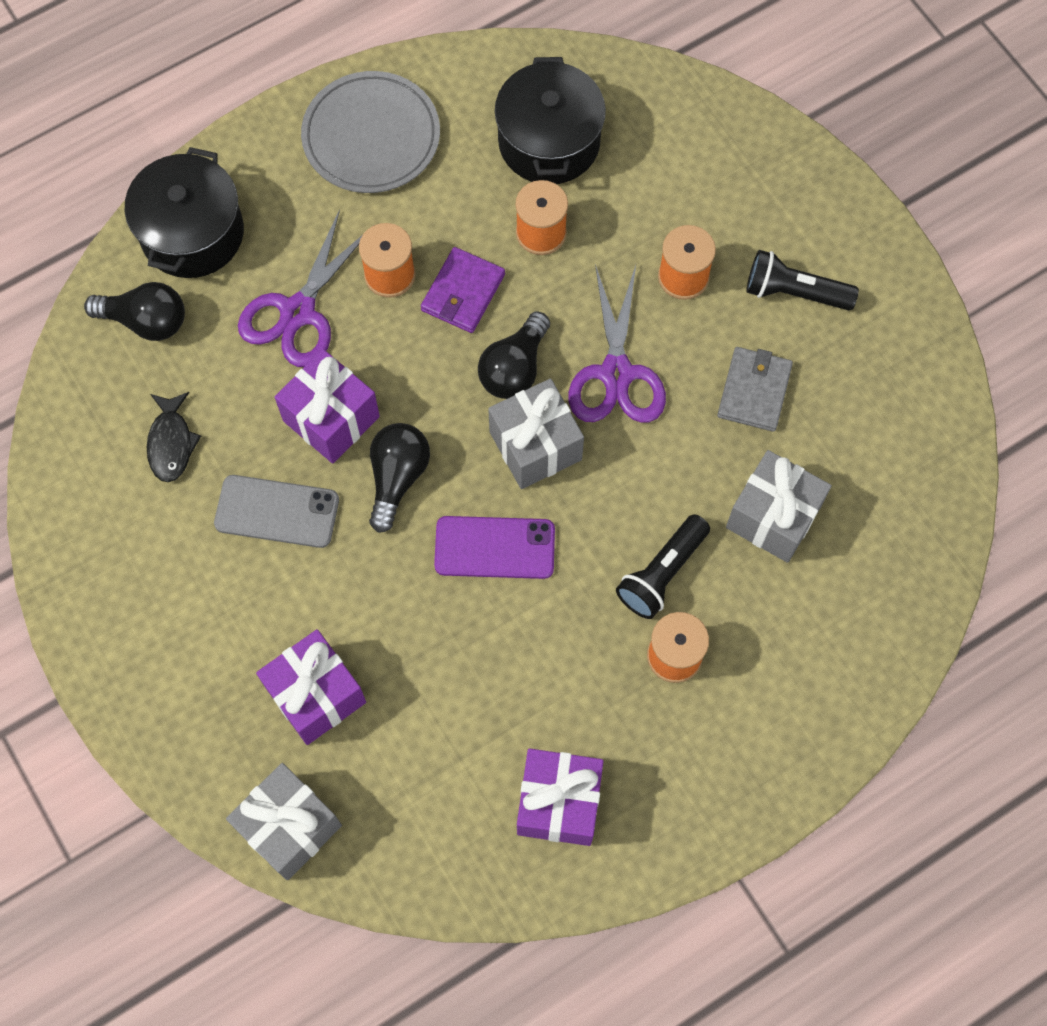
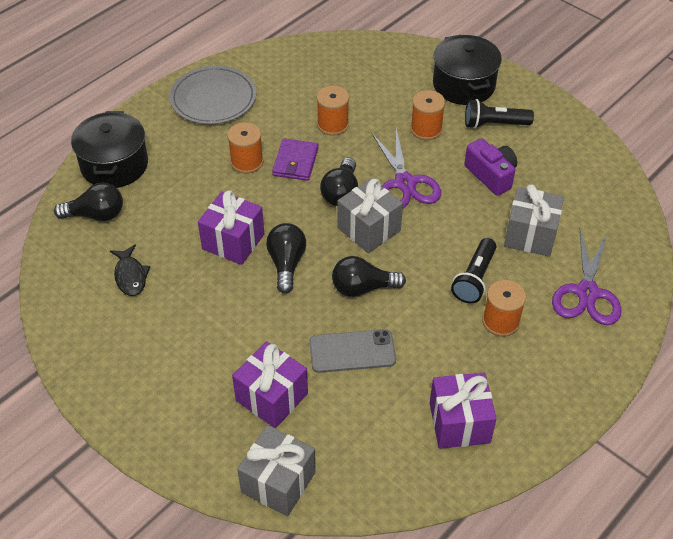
camera: 15 degrees left, 20 degrees down
(277, 512) = (213, 298): grey phone -> grey phone (352, 351)
(298, 312) = (194, 191): purple scissors -> purple scissors (587, 293)
(494, 548) = (363, 288): purple phone -> black light bulb
(549, 142) = (321, 82): black pot -> black pot (463, 85)
(754, 391) = (491, 175): grey wallet -> purple camera

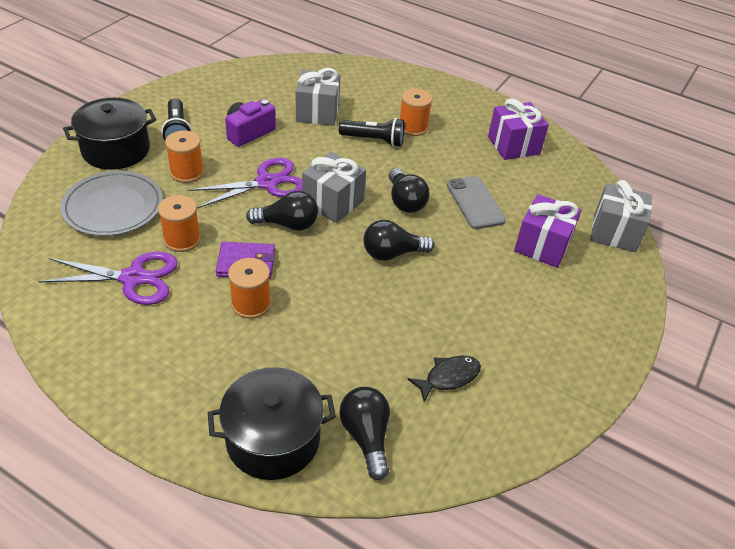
camera: 105 degrees left, 5 degrees down
(213, 99) = (133, 355): grey plate -> grey plate (113, 207)
(233, 241) = (374, 297): purple gift -> none
(587, 293) = (370, 88): purple scissors -> purple scissors (133, 278)

